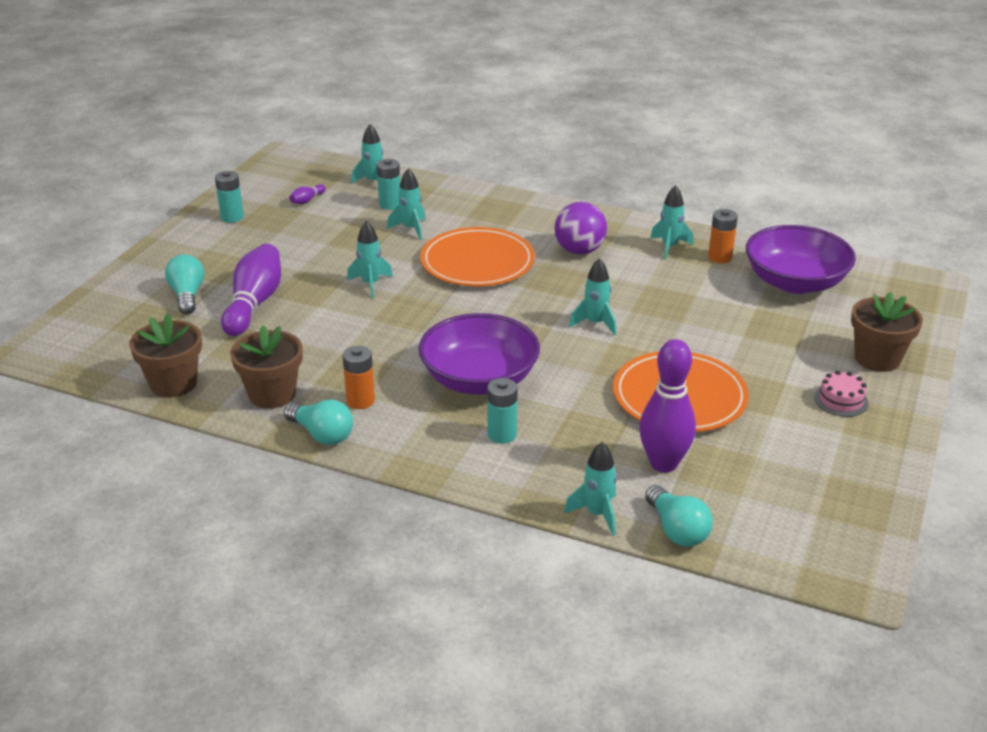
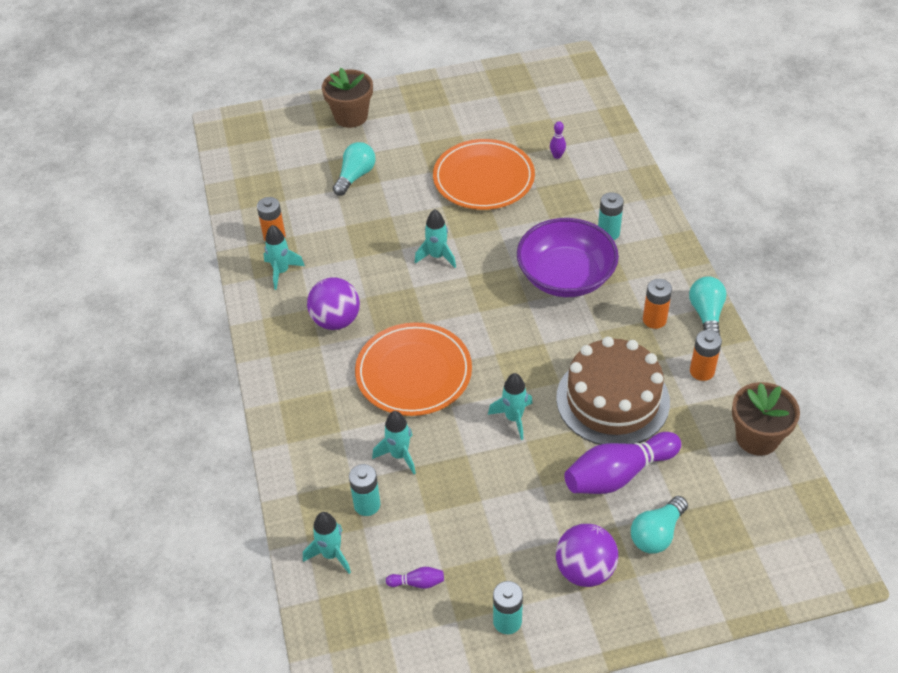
camera: 125 degrees left, 15 degrees up
(214, 257) = (585, 570): none -> purple ball
(272, 394) = (702, 371): brown flower pot -> orange battery
(317, 335) = (612, 400): none -> brown cake
(597, 514) = (629, 160): turquoise rocket -> none
(663, 463) = (557, 156): purple bowling pin -> purple bowling pin, size x0.42
(677, 530) = (606, 127): turquoise light bulb -> turquoise light bulb (355, 176)
(795, 282) = (279, 185): purple bowl -> none
(841, 400) = (415, 115): pink cake -> none

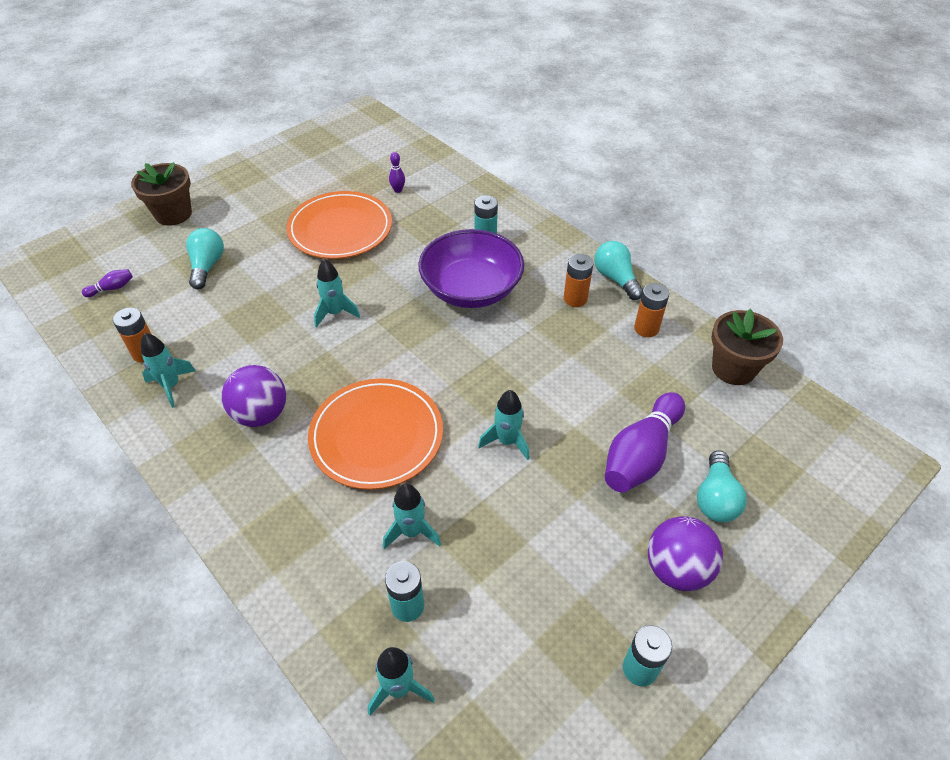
camera: 30 degrees left, 0 degrees up
(417, 583) = (517, 673): purple bowling pin -> purple bowling pin (112, 288)
(612, 400) = (587, 385): brown cake -> none

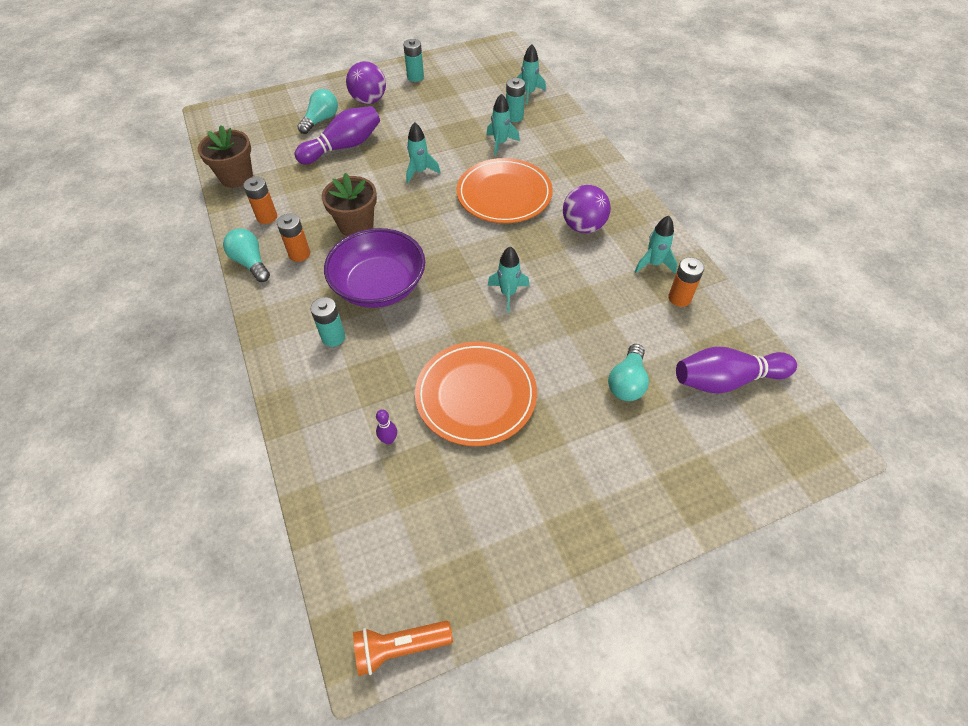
camera: 160 degrees left, 5 degrees up
(112, 288) = (726, 380): purple bowling pin -> purple bowling pin, size x2.35
(173, 214) = (672, 480): brown flower pot -> brown flower pot (356, 225)
(344, 117) = (400, 647): none -> orange flashlight
(616, 279) = (251, 263): turquoise light bulb -> turquoise light bulb turned 150 degrees clockwise

